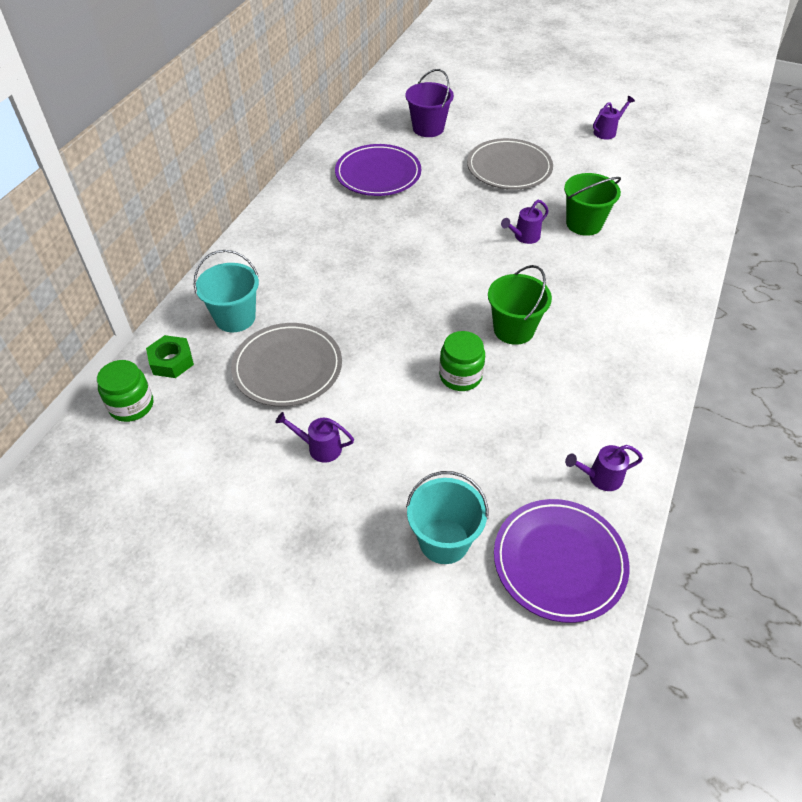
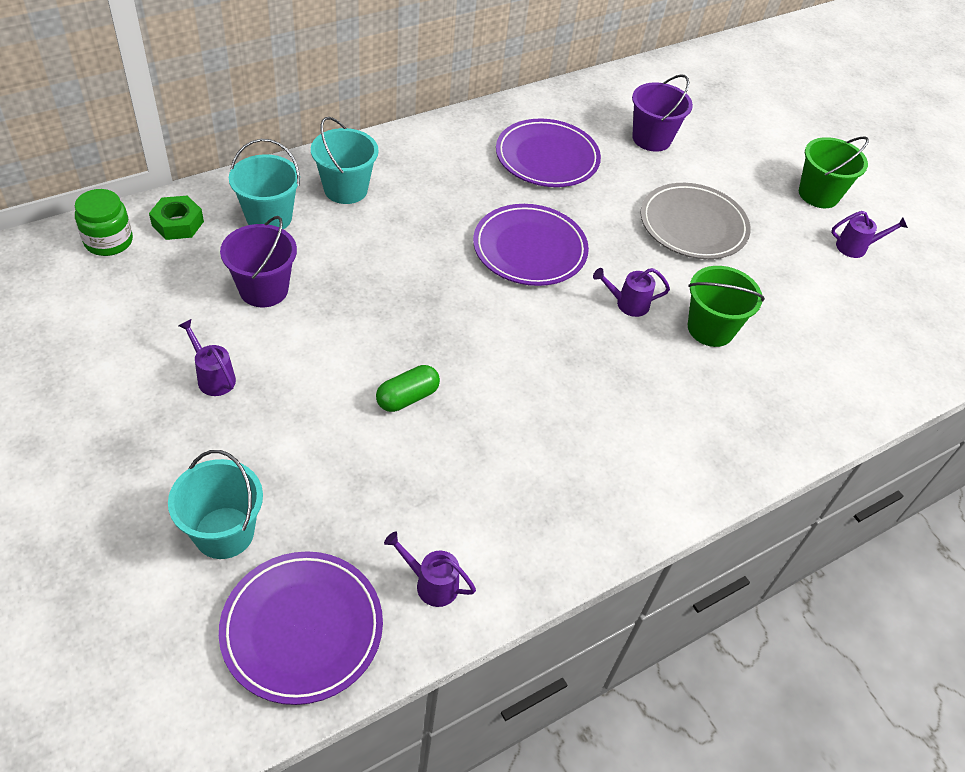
camera: 30 degrees right, 0 degrees up
(268, 268) = (345, 189): none -> turquoise bucket
(287, 368) = (263, 289): grey plate -> purple bucket
(431, 237) = (529, 249): none -> purple plate
(460, 376) = (407, 397): green jar -> green capsule
(513, 329) = (510, 387): green bucket -> green bucket (818, 194)

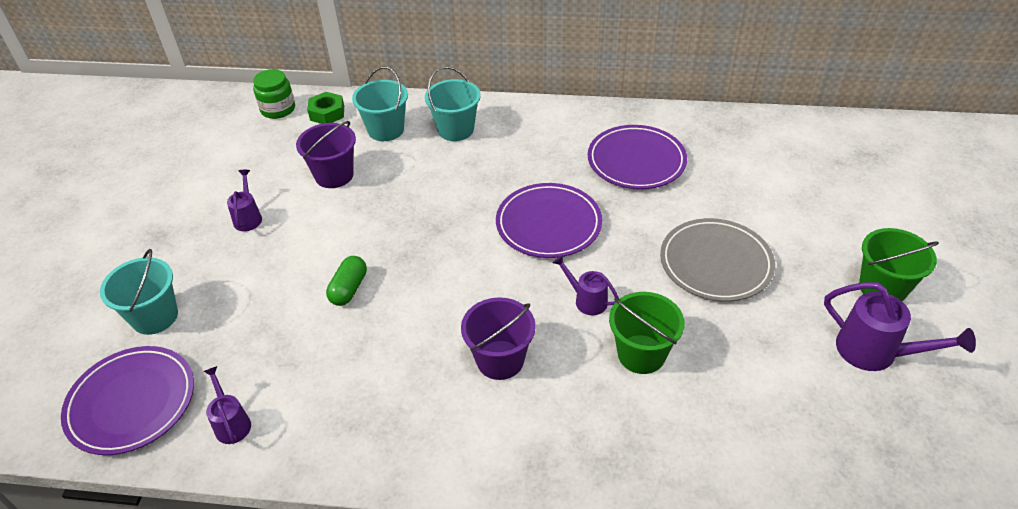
camera: 45 degrees right, 5 degrees down
(407, 397) = (349, 289): green capsule -> green capsule turned 75 degrees counterclockwise
(651, 139) = (750, 178): purple bucket -> purple bucket (500, 360)
(856, 247) = (876, 352): purple watering can -> purple watering can, size x1.67

